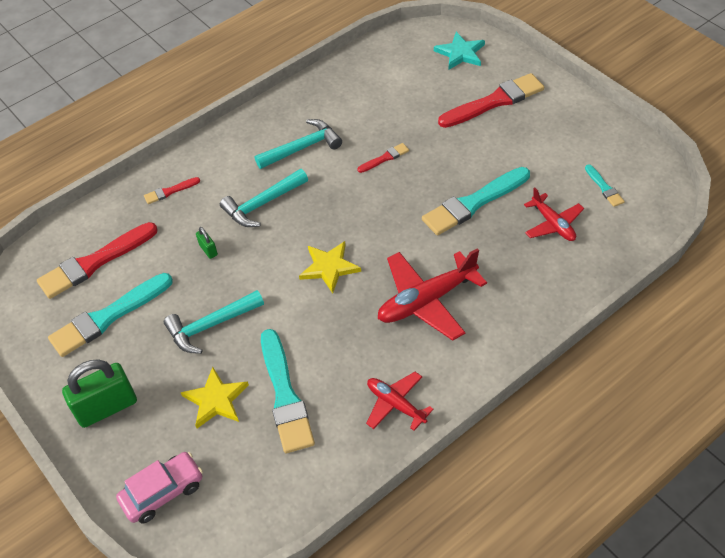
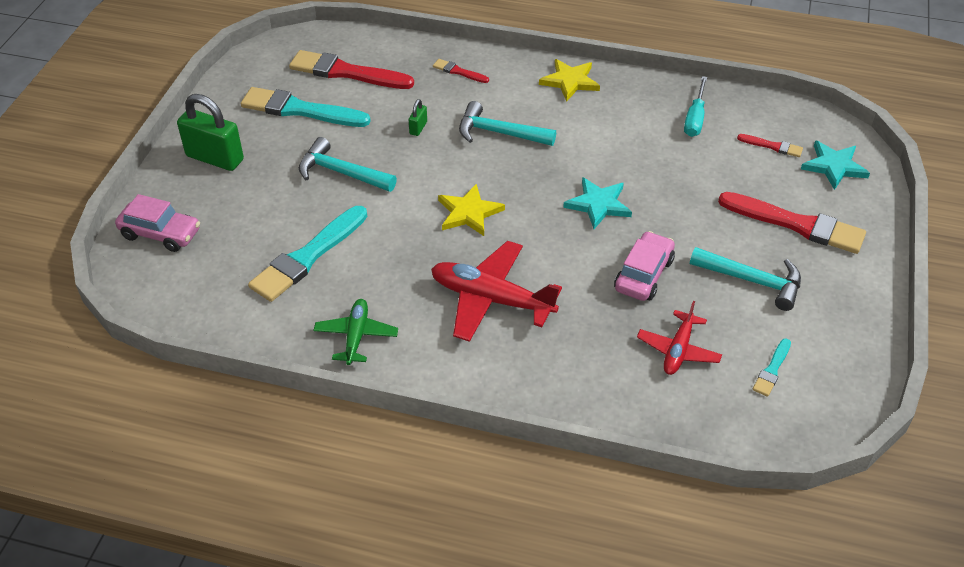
camera: 50 degrees right, 5 degrees down
(216, 400) = (270, 216): yellow star -> yellow star (570, 81)
(302, 148) = (589, 123): turquoise hammer -> turquoise hammer (752, 281)
(353, 91) = (695, 118): none -> turquoise screwdriver
(385, 158) = (635, 183): red brush -> red brush (772, 146)
(388, 189) = (598, 204): none -> turquoise star
(396, 404) = (356, 336): red plane -> green plane
(473, 203) = (643, 275): turquoise brush -> pink car

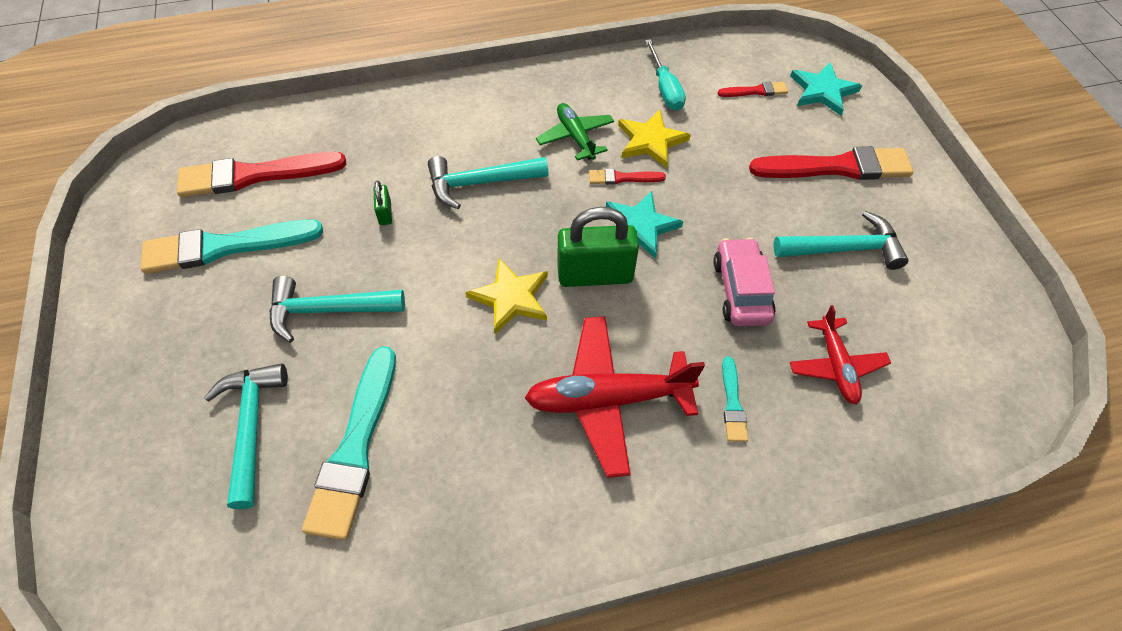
camera: 30 degrees left, 10 degrees up
(160, 233) = (131, 509): pink car -> none
(215, 158) = (148, 361): green padlock -> green padlock (595, 274)
(253, 219) = (251, 427): none -> turquoise hammer
(356, 336) = (485, 533): green plane -> green plane (575, 137)
(458, 72) = (387, 126): red brush -> red brush (623, 178)
(570, 81) = (515, 93): yellow star -> yellow star (651, 141)
(772, 370) = (934, 344): turquoise brush -> turquoise brush (732, 403)

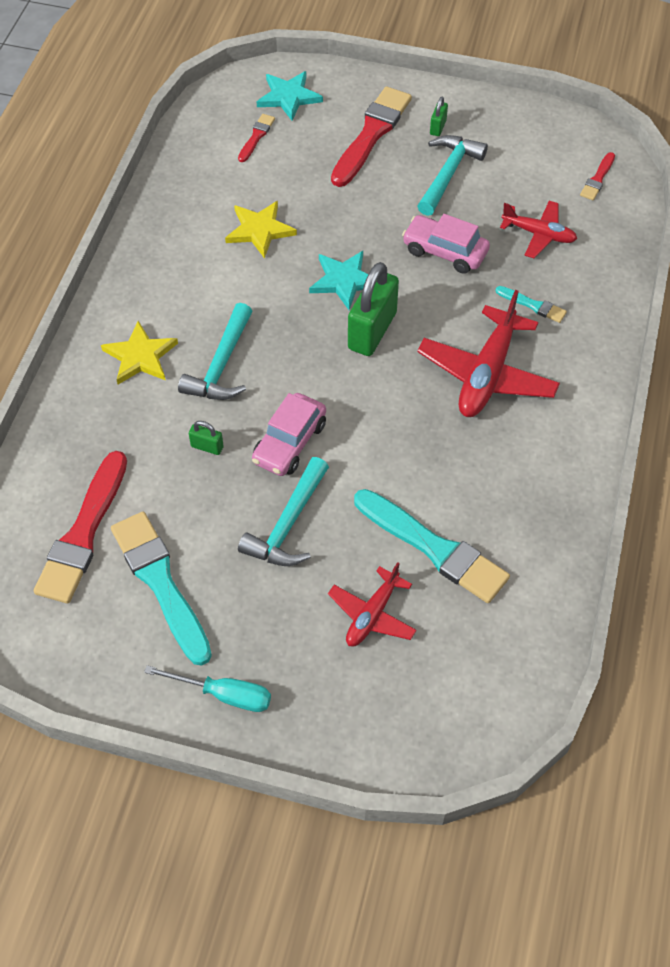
camera: 60 degrees left, 0 degrees up
(225, 247) = (160, 582): turquoise brush -> turquoise brush turned 135 degrees clockwise
(251, 427) = (372, 614): turquoise hammer -> red plane
(422, 270) = (289, 443): none -> pink car
(511, 297) = (358, 394): yellow star -> yellow star (140, 356)
(575, 137) = (217, 277): green plane -> none
(623, 178) = (286, 267): red brush -> red brush (597, 179)
(665, 89) = (207, 191): turquoise screwdriver -> turquoise screwdriver (224, 694)
(897, 214) = (438, 127): none -> green padlock

